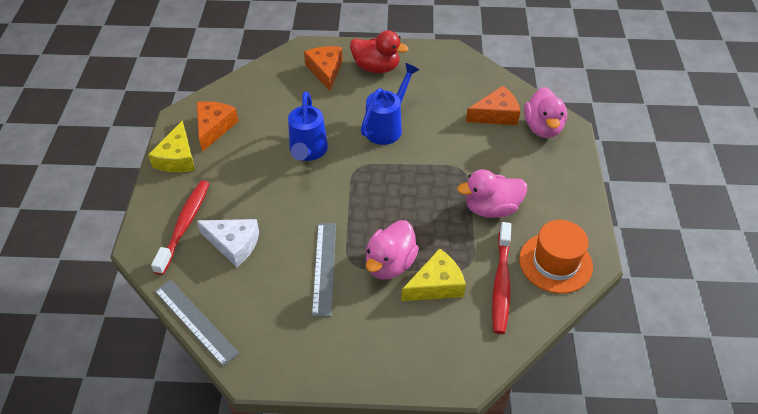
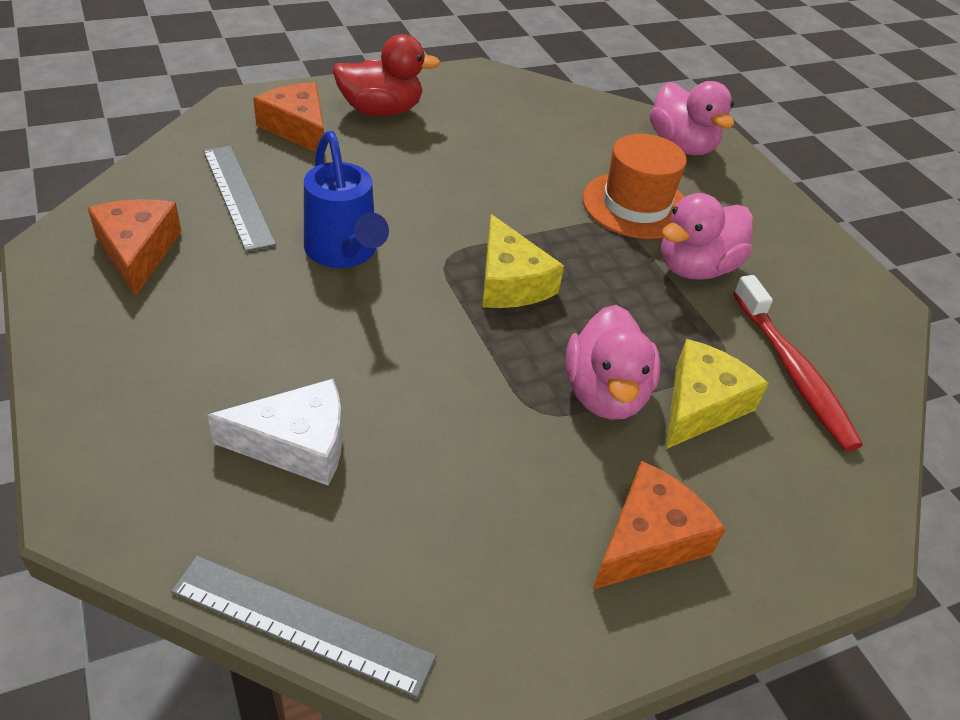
camera: 30 degrees left, 5 degrees down
(177, 158) = (87, 319): yellow cheese -> yellow cheese (510, 282)
(185, 225) = (170, 438): red toothbrush -> none
(324, 268) = (498, 434): grey ruler -> grey ruler (237, 196)
(387, 126) = (455, 188): blue watering can -> none
(496, 114) = (605, 141): orange cheese -> orange cheese (648, 539)
(555, 263) = (841, 320): orange hat -> orange hat (636, 205)

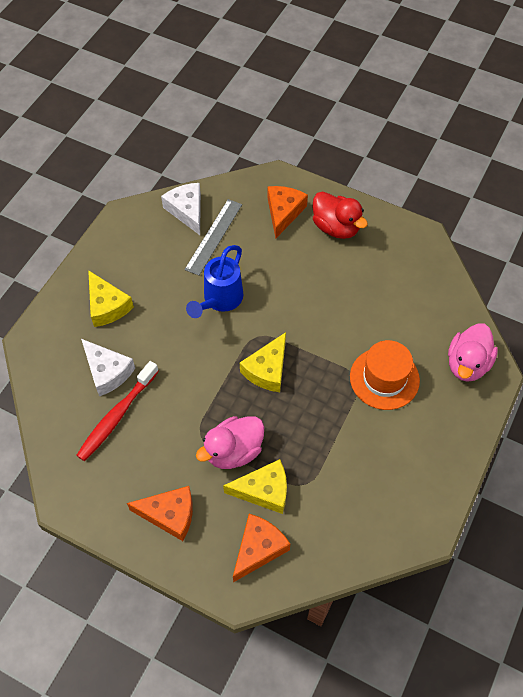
camera: 55 degrees right, 15 degrees up
(137, 251) = (147, 239): orange cheese -> orange cheese (258, 548)
(157, 191) = (187, 211): none -> white cheese
(178, 365) = (107, 306): none -> yellow cheese
(301, 624) = (41, 434): grey ruler -> none
(695, 268) = (361, 433): pink duck -> none
(793, 372) = (325, 516): red toothbrush -> red toothbrush (117, 416)

